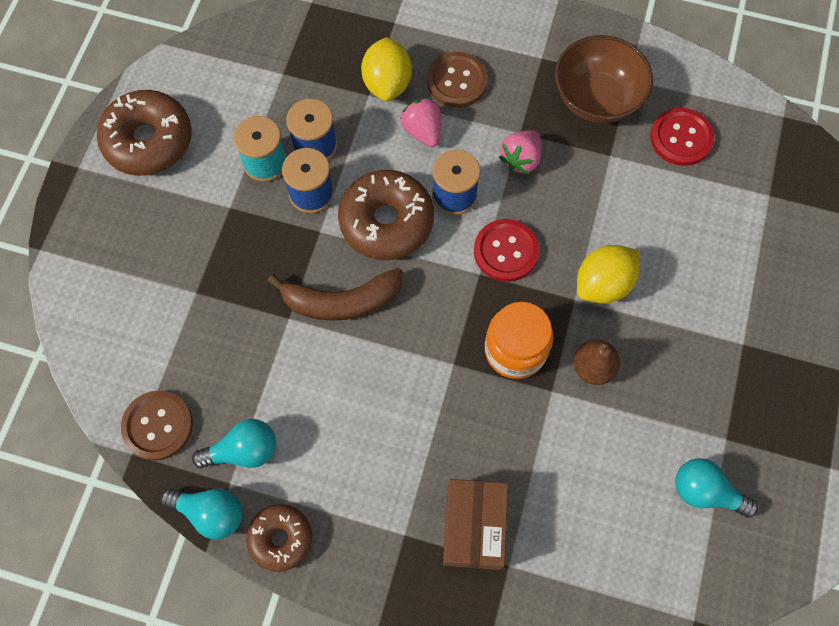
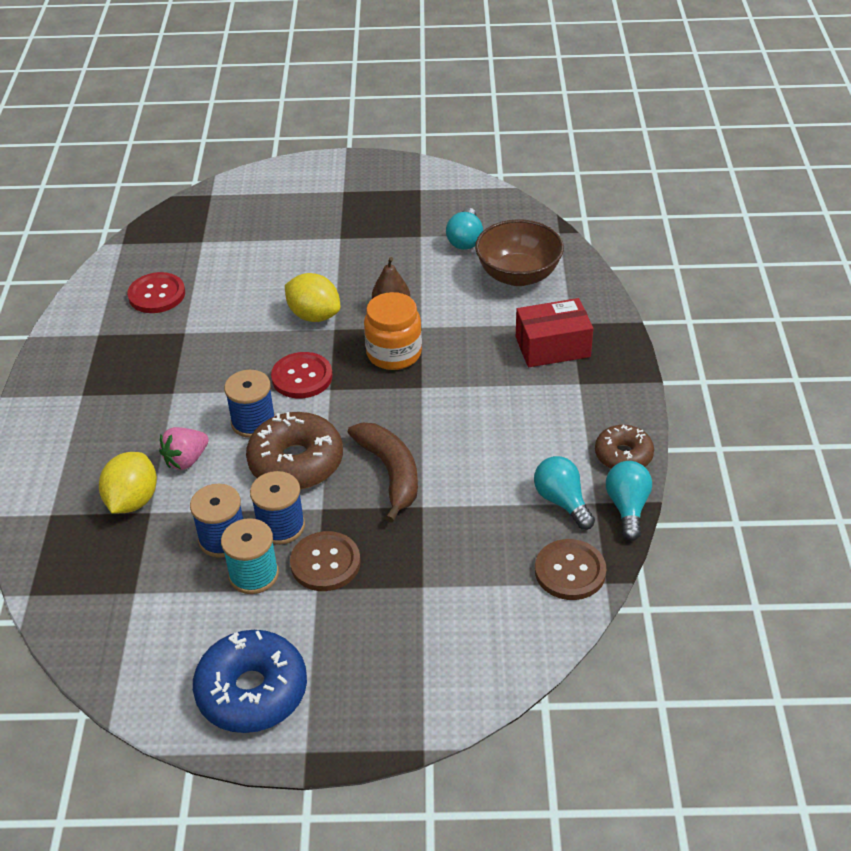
camera: 105 degrees left, 25 degrees down
(148, 141) = (252, 691): brown donut -> blue donut
(387, 83) = (132, 500): yellow lemon -> yellow lemon turned 60 degrees counterclockwise
(457, 81) = (120, 448): brown button -> brown button (325, 563)
(473, 527) = (552, 347): brown box -> red box
(520, 159) = (203, 386): pink strawberry -> none
(596, 99) = (124, 351): brown bowl -> brown bowl (518, 275)

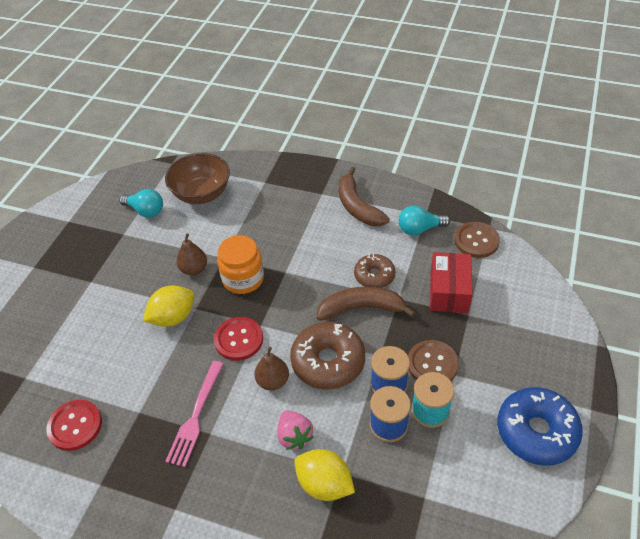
camera: 70 degrees left, 5 degrees up
(189, 375) = (195, 417): none -> pink fork
(253, 422) = (273, 381): blue spool -> brown pear
(552, 347) = (282, 196): red box -> red box (449, 291)
(573, 425) = (357, 206): none -> brown banana
(623, 455) = (392, 192): brown donut -> brown donut (374, 276)
(627, 507) = (434, 202): turquoise light bulb -> none

